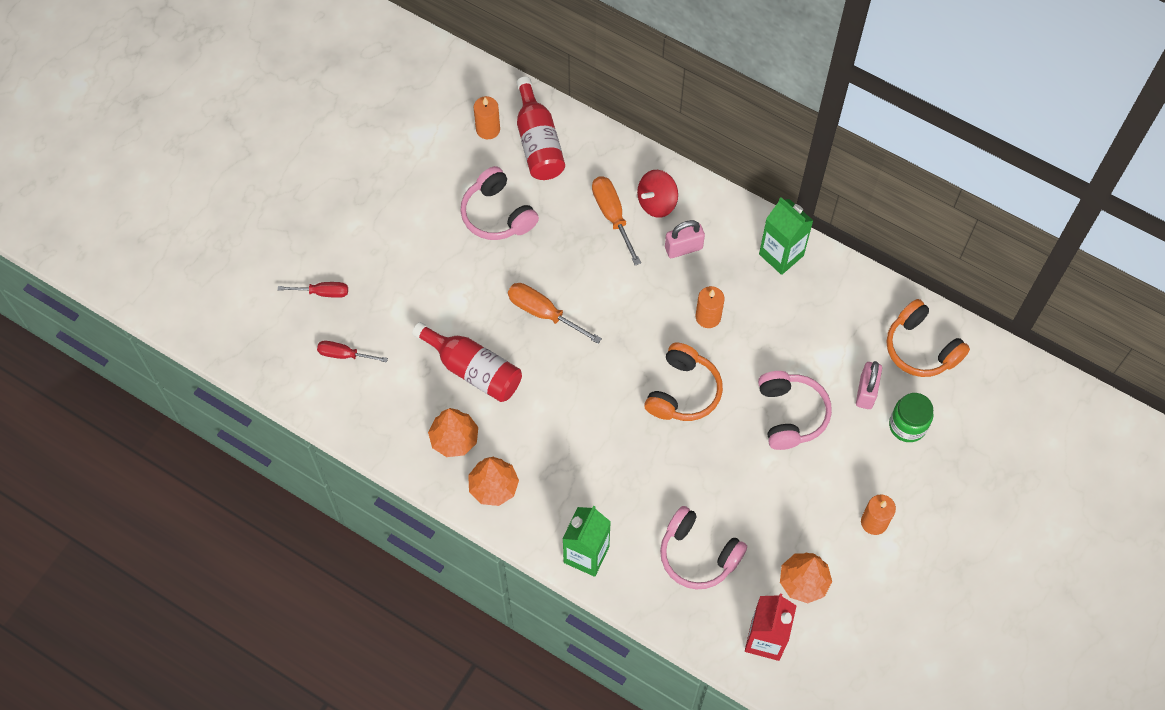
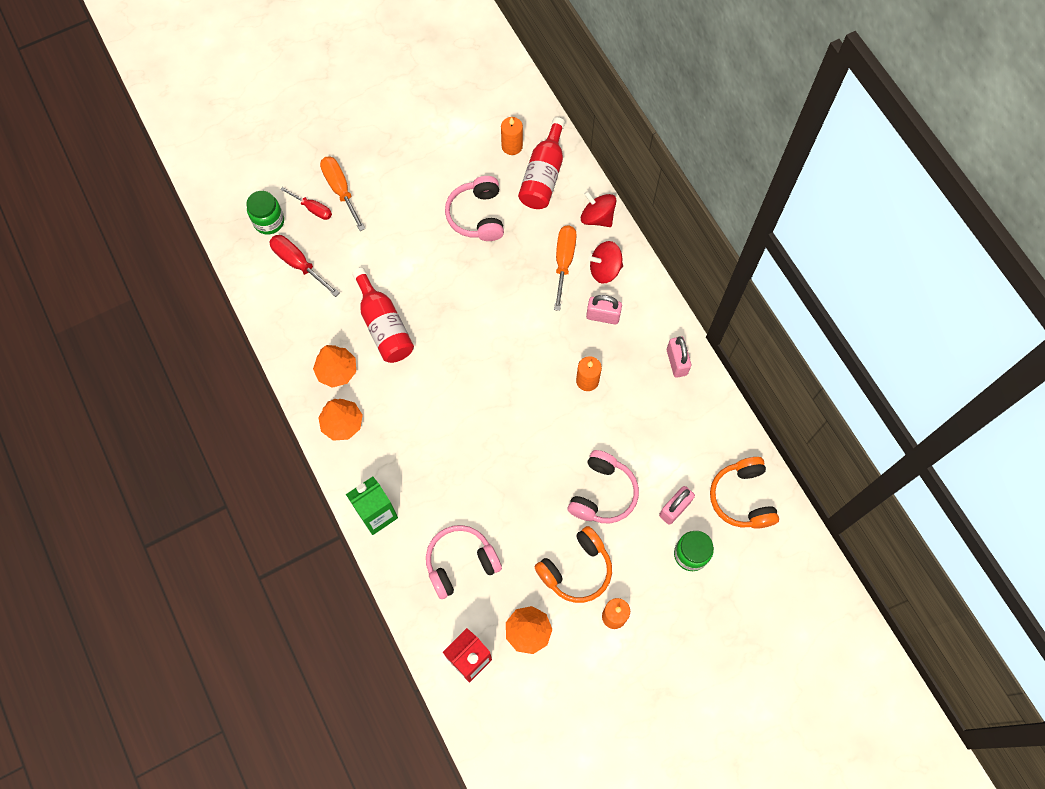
camera: 30 degrees right, 5 degrees up
(284, 328) = (269, 221): none -> green jar
(345, 355) = (299, 264): red screwdriver -> red screwdriver, size x1.50
(544, 313) = (463, 310): orange screwdriver -> orange screwdriver (341, 190)
(617, 156) = (597, 217): none -> red spinning top
(683, 391) = (530, 429): orange headphones -> orange headphones (576, 569)
(698, 554) = (461, 563): pink headphones -> pink headphones turned 90 degrees clockwise
(781, 255) = (676, 362): green carton -> pink padlock

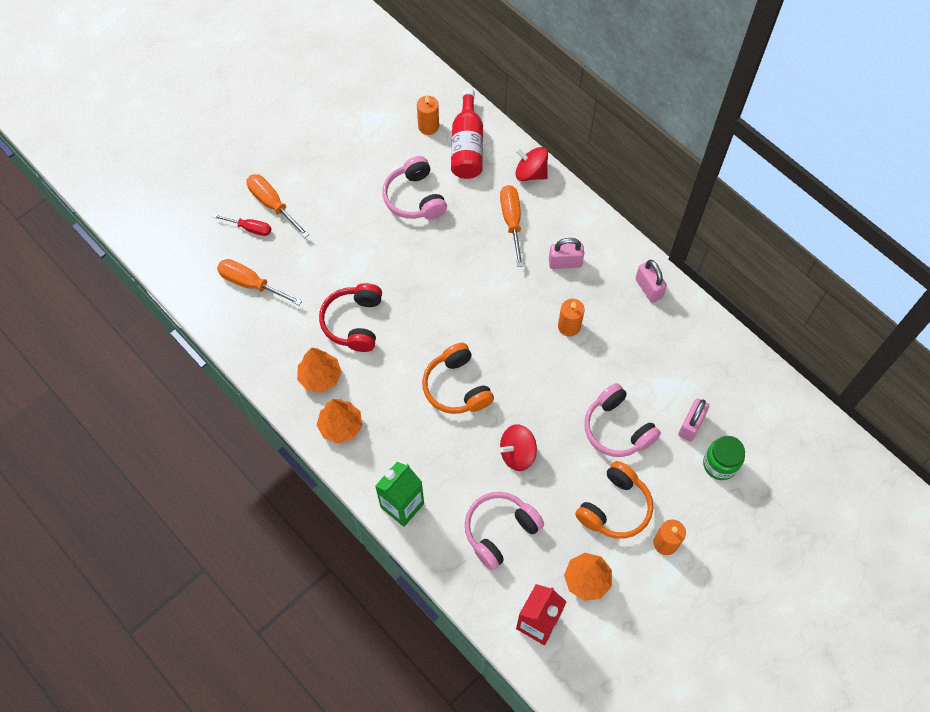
camera: 15 degrees left, 5 degrees down
(269, 221) = (209, 250): green jar -> none
(299, 264) = (251, 284): red screwdriver -> orange screwdriver
(384, 326) = (354, 322): red bottle -> red headphones
(602, 493) = (617, 428): pink headphones -> pink headphones turned 135 degrees clockwise
(604, 269) = (553, 219): red spinning top -> red spinning top (517, 453)
(742, 498) = (751, 399): orange headphones -> orange headphones (457, 387)

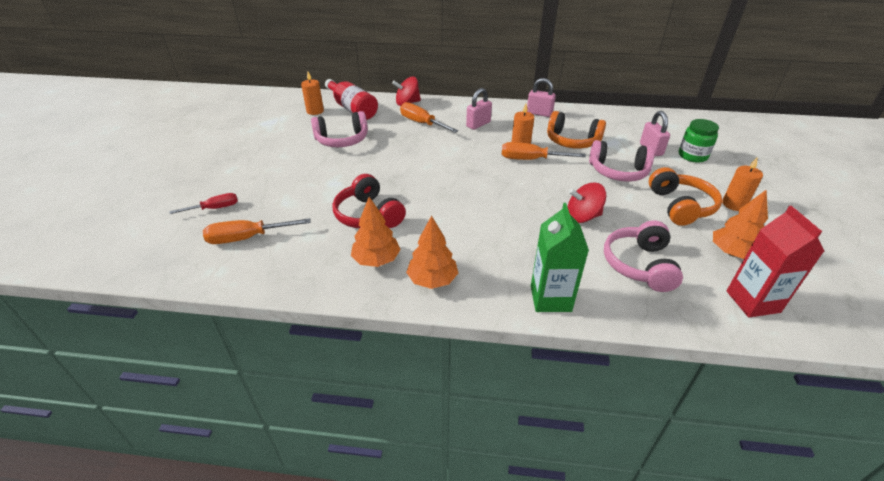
camera: 40 degrees left, 25 degrees down
(273, 205) = (225, 188): orange screwdriver -> orange screwdriver (531, 159)
(415, 198) = (342, 140): pink headphones -> pink headphones turned 45 degrees counterclockwise
(457, 387) = (492, 207): orange headphones -> orange headphones (572, 141)
(517, 453) = (582, 216): red spinning top -> red spinning top turned 60 degrees clockwise

